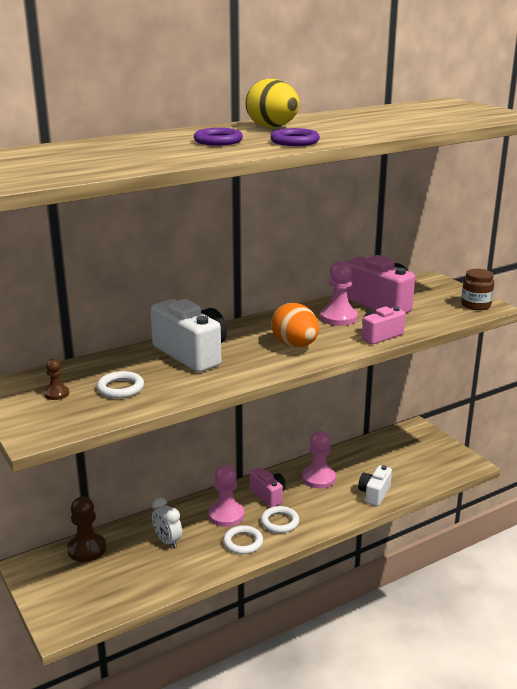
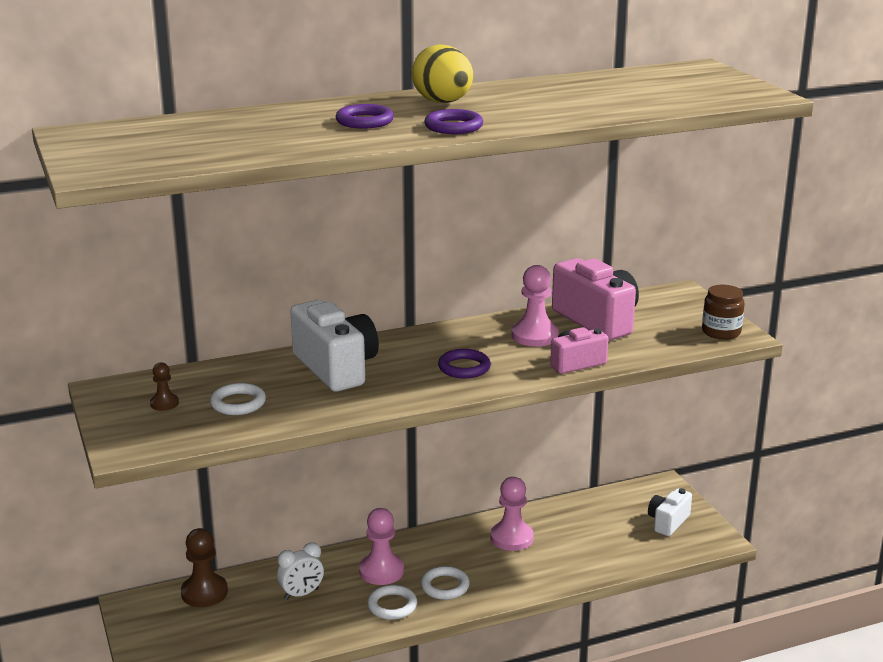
camera: 10 degrees right, 0 degrees up
(167, 541) = (301, 594): white clock -> white clock turned 90 degrees counterclockwise
(268, 495) = (441, 552): pink camera -> none
(295, 345) = (464, 368): orange egg -> purple ring
(374, 494) = (577, 564): white camera -> white camera (668, 522)

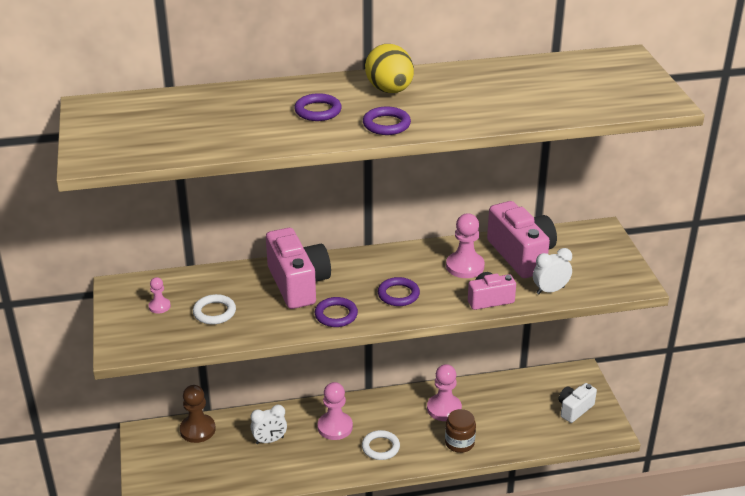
camera: 10 degrees right, 10 degrees up
(164, 403) = (159, 306): brown pawn -> pink pawn
(336, 368) = (298, 284): white camera -> pink camera
(392, 606) = (336, 460): white ring -> none
(394, 393) = (336, 315): none -> purple ring
(644, 349) = (550, 290): none -> white clock
(721, 332) = (621, 278): brown jar -> brown jar (459, 443)

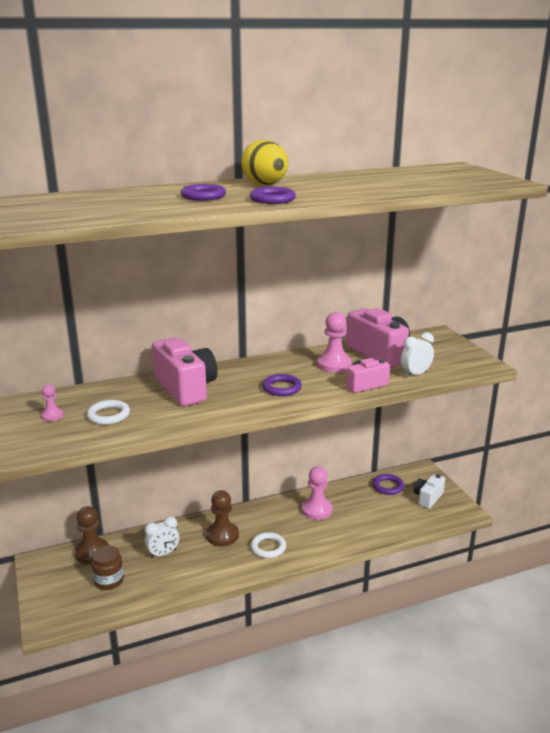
camera: 10 degrees left, 10 degrees down
(335, 427) = (222, 535): pink pawn -> brown pawn
(336, 315) = (228, 407): purple ring -> purple ring (388, 486)
(459, 443) = (338, 535): brown jar -> brown jar (109, 580)

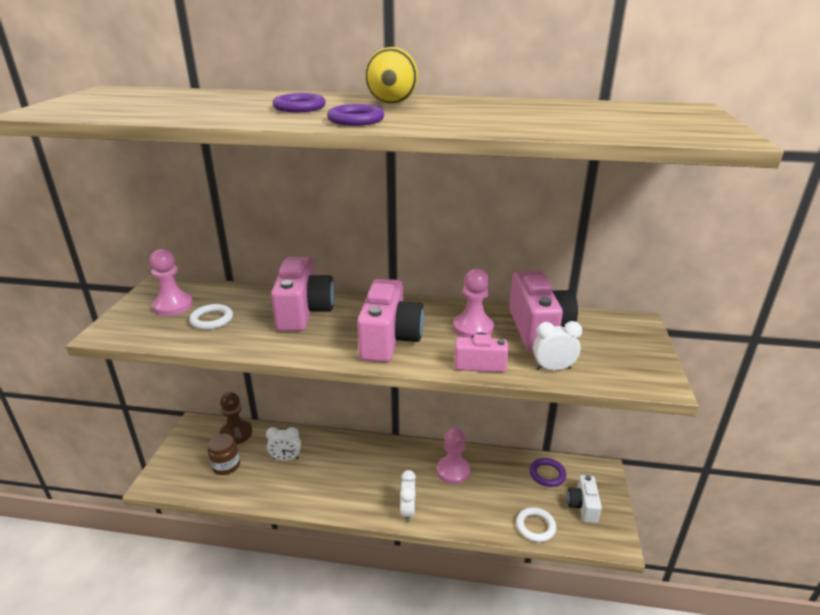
camera: 30 degrees right, 5 degrees up
(52, 415) = (173, 306): pink pawn -> pink pawn, size x1.85
(222, 535) = (347, 461): brown pawn -> none
(268, 547) = (376, 492): white ring -> white ring (535, 526)
(282, 388) = (389, 339): purple ring -> pink camera
(306, 550) = (408, 511): none -> white clock
(428, 498) = (583, 506): white camera -> white camera turned 60 degrees counterclockwise

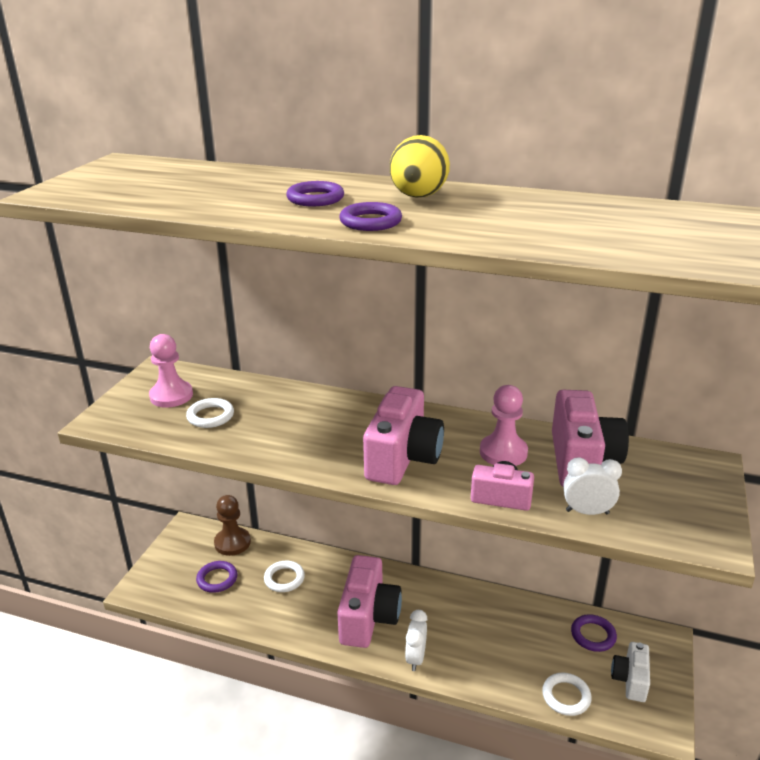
camera: 10 degrees right, 0 degrees up
(226, 465) = (217, 579): brown jar -> purple ring
(286, 458) = (284, 579): white clock -> white ring
(304, 312) = (312, 415): pink camera -> pink camera (368, 617)
(453, 471) = (477, 617): pink pawn -> none

